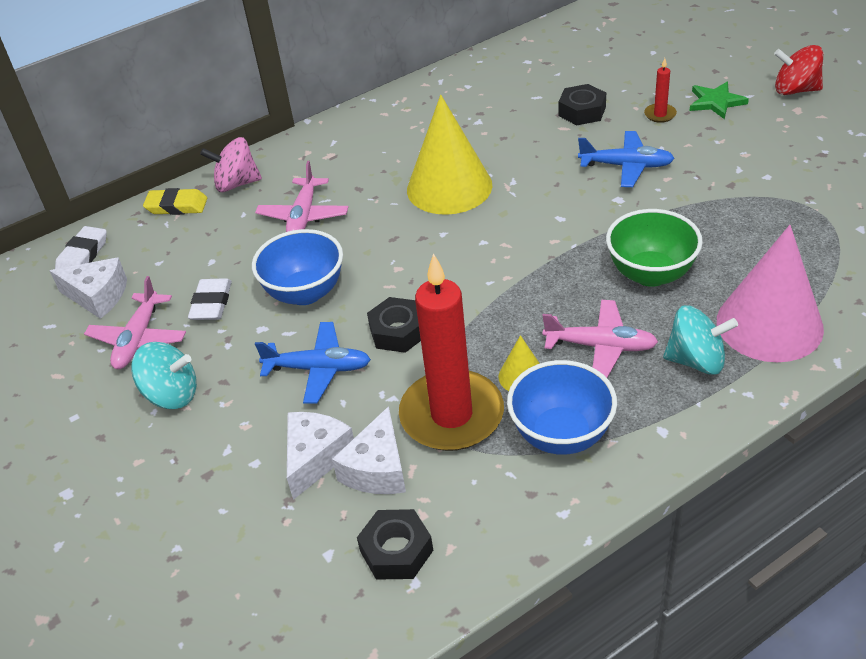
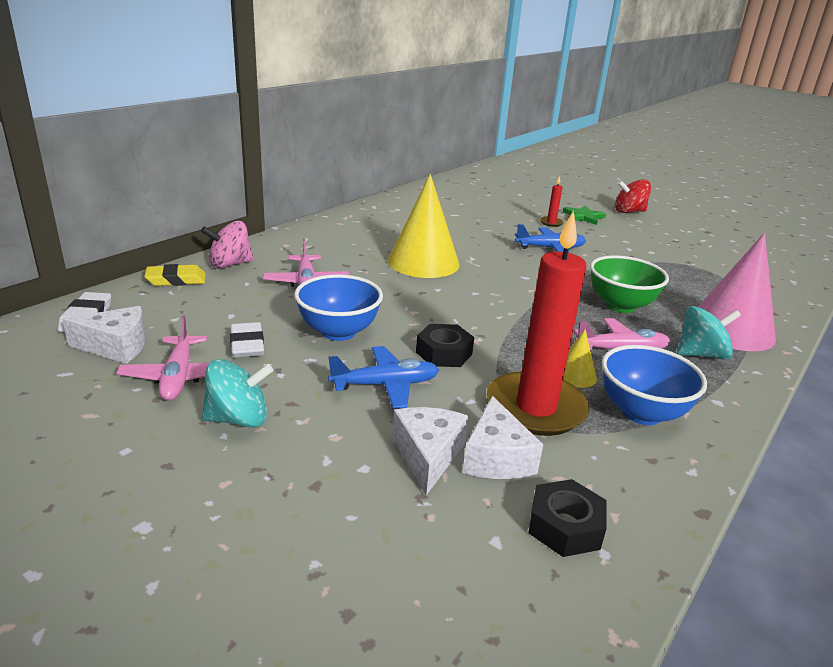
camera: 25 degrees left, 15 degrees down
(582, 111) = (494, 221): black nut -> none

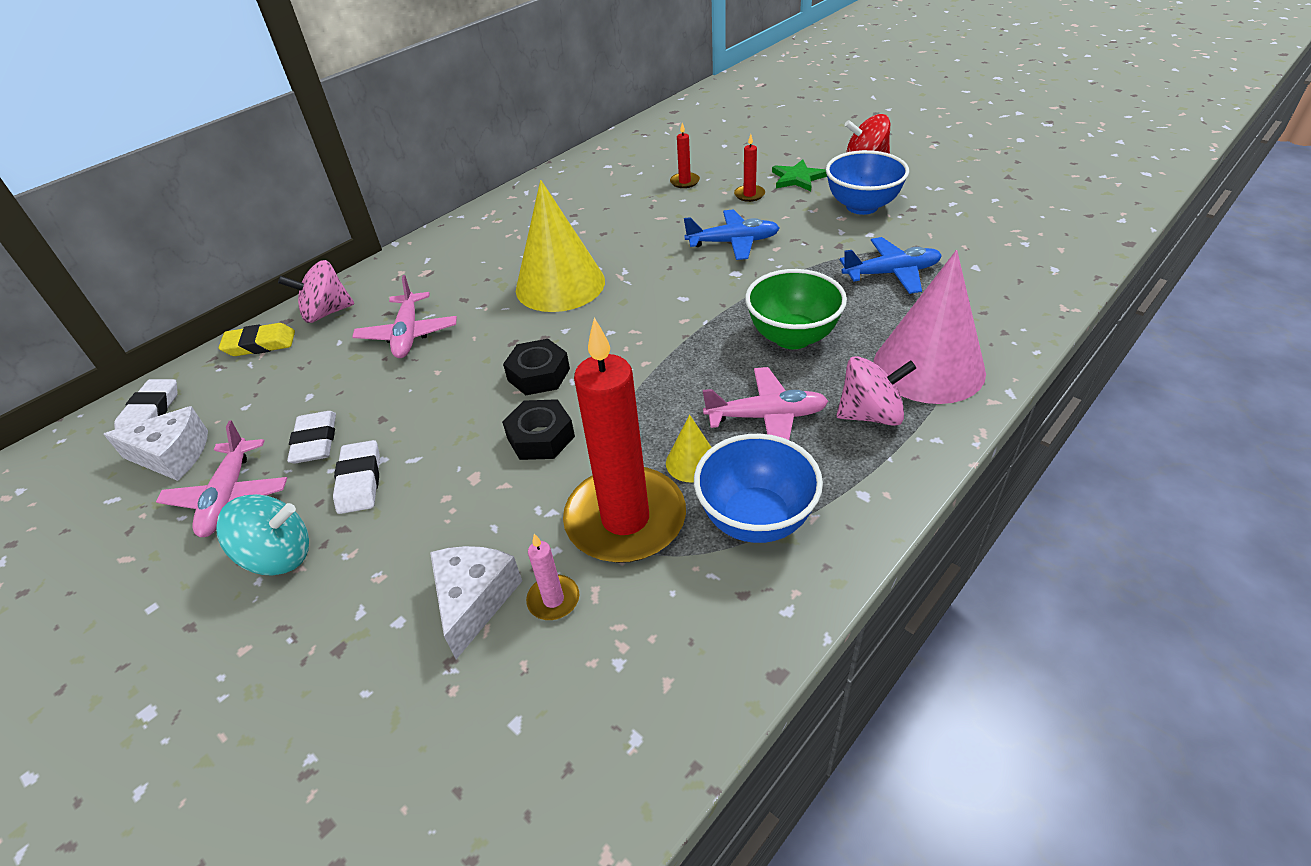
camera: 10 degrees right, 15 degrees up
(296, 372) = (360, 481): none -> white eraser
(338, 332) = (425, 412): blue bowl -> blue bowl (862, 206)
(385, 385) = (457, 494): blue plane -> blue plane (891, 273)
(496, 457) = (553, 600): white cheese -> pink candle
(498, 211) = (684, 182): none -> red candle
(565, 526) = (601, 700): black nut -> black nut (538, 374)
(701, 354) = (870, 414): turquoise spinning top -> pink spinning top

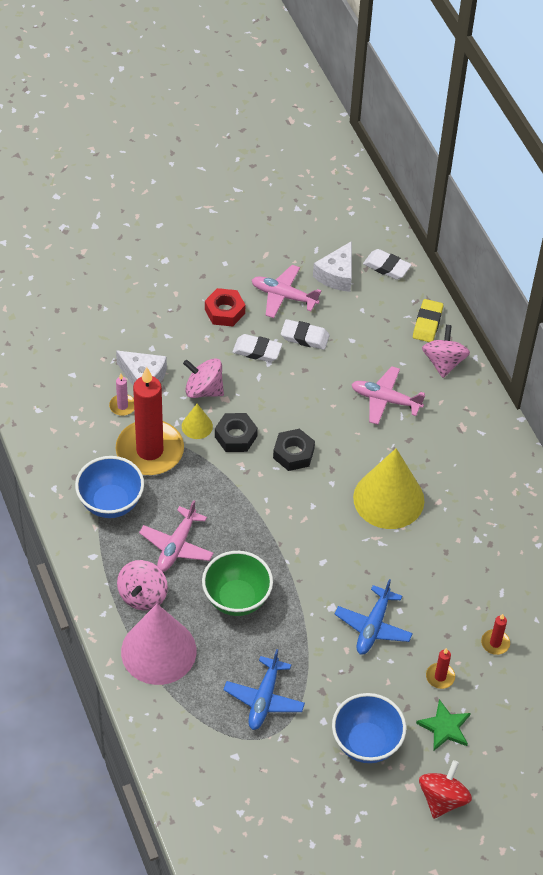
camera: 110 degrees right, 10 degrees up
(279, 556) = (224, 311): turquoise spinning top -> red nut
(467, 509) = (203, 390): none -> pink spinning top
(692, 462) = (167, 495): yellow cone -> yellow cone (197, 426)

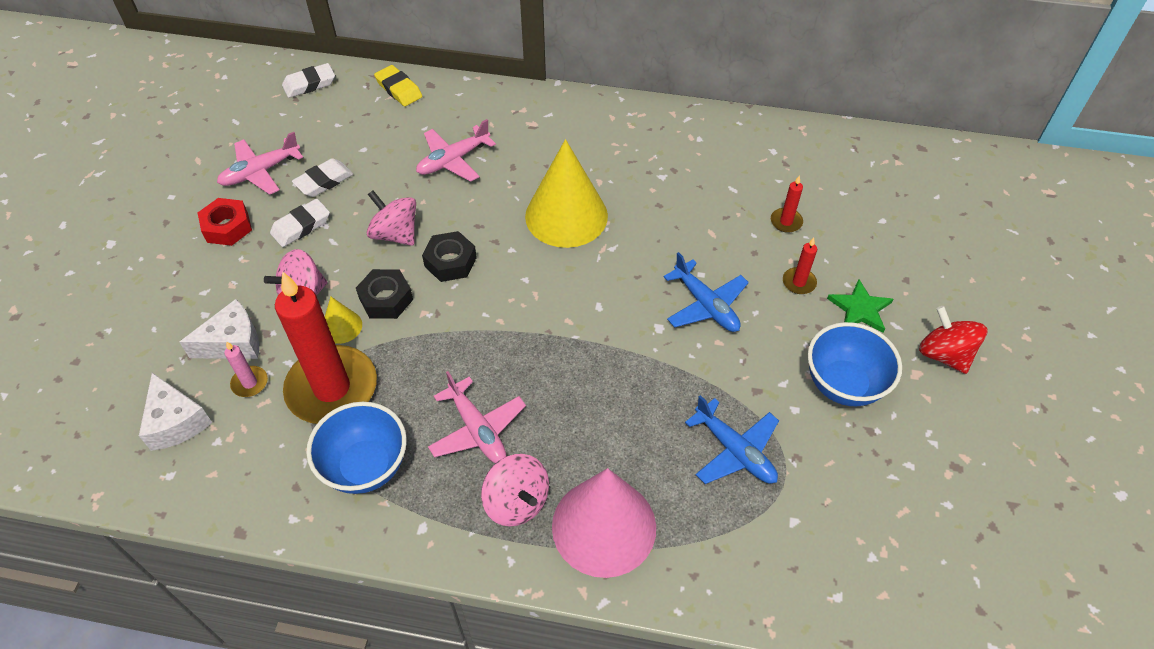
camera: 55 degrees left, 0 degrees up
(237, 599) = (589, 408): green bowl -> none
(337, 275) = (280, 122): white cheese -> white cheese (176, 422)
(443, 362) = (451, 100): pink spinning top -> pink spinning top (395, 234)

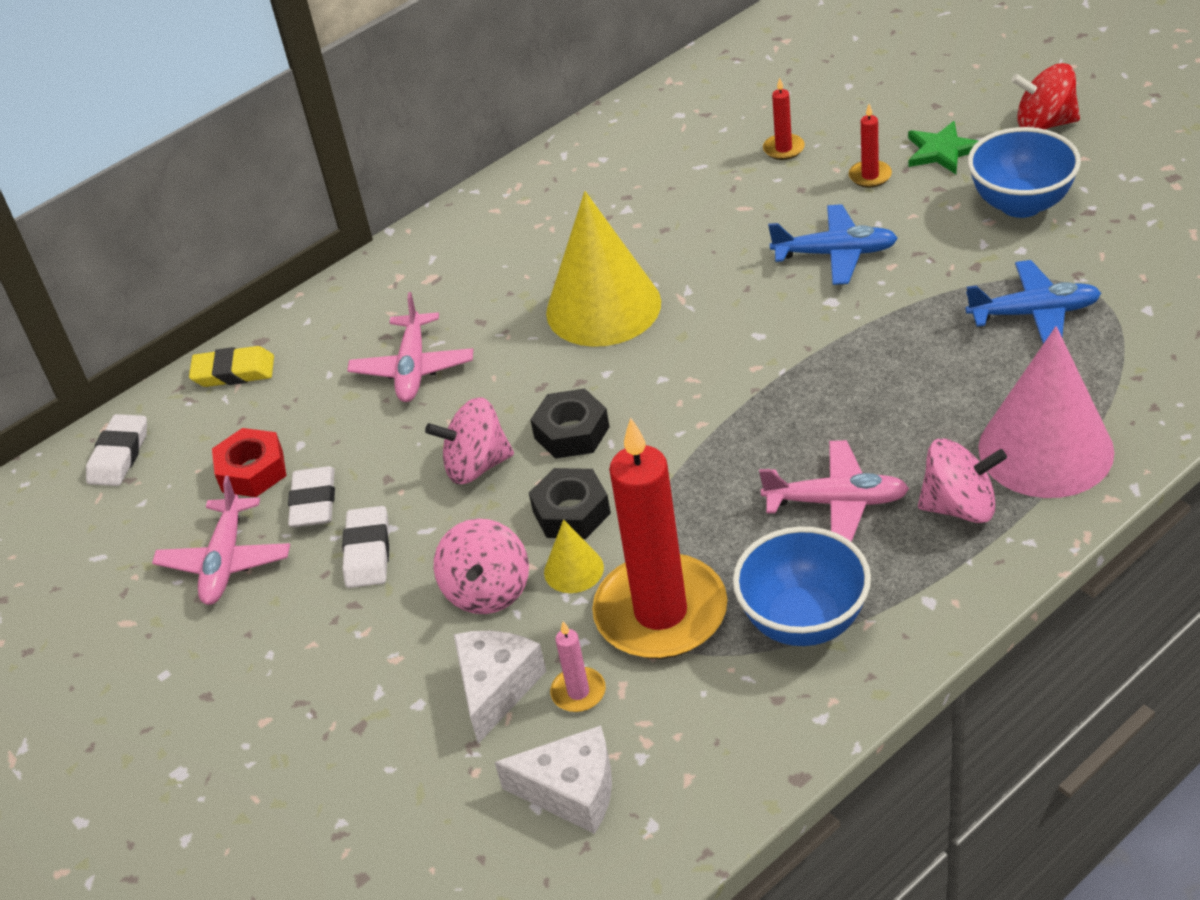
camera: 45 degrees left, 10 degrees down
(227, 227) = (288, 629): red nut -> red nut (252, 471)

